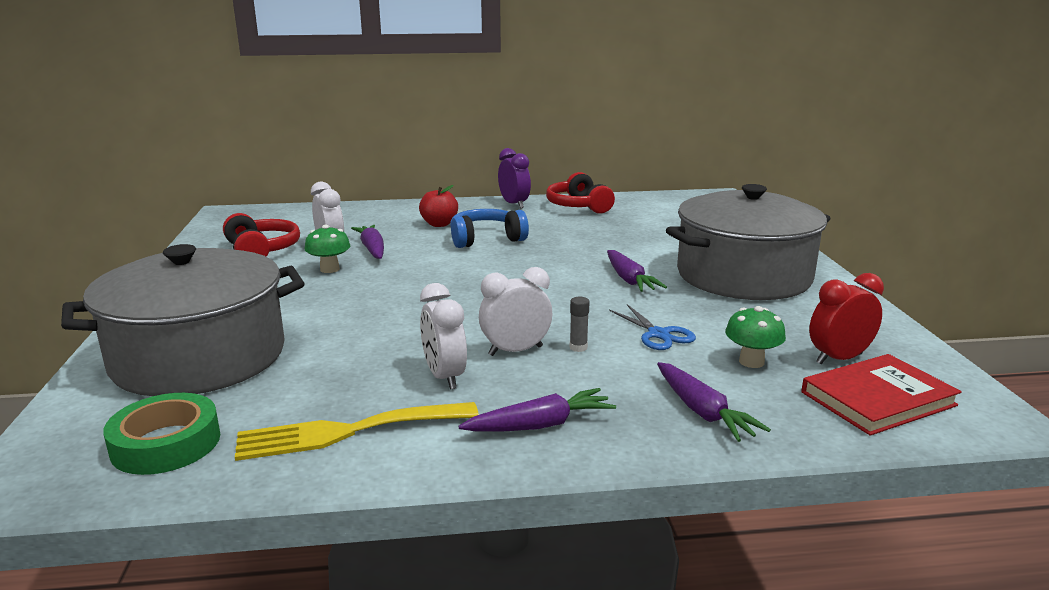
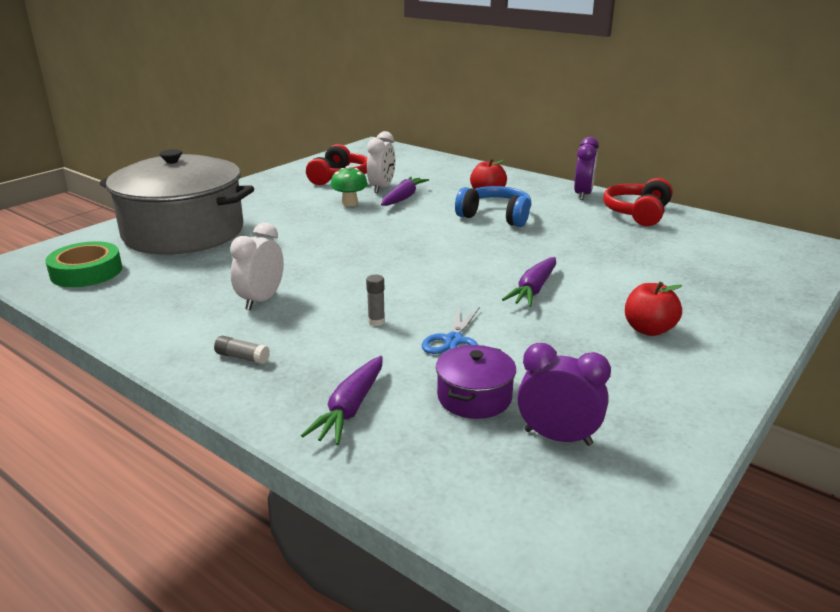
camera: 45 degrees right, 5 degrees up
(347, 432) = (155, 306): yellow fork -> none
(515, 351) = (334, 304): white clock -> none
(540, 425) = (242, 357): purple carrot -> grey glue stick
(743, 276) = (648, 329): grey pot -> red apple
(751, 362) = (474, 397): green mushroom -> purple pot
(839, 359) = (558, 437): red clock -> purple clock
(878, 399) = (507, 485): red book -> none

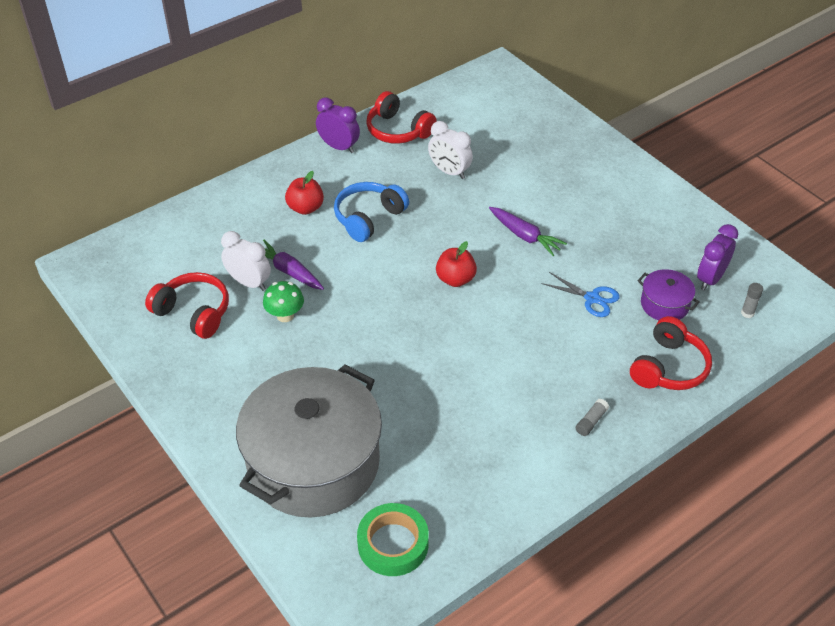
camera: 75 degrees left, 20 degrees up
(261, 300) = (497, 404): white clock -> white clock (449, 172)
(350, 409) = (668, 367): purple carrot -> red headphones
(376, 322) = (553, 336): grey glue stick -> grey glue stick (747, 313)
(648, 329) = (598, 198): red apple -> red apple (455, 279)

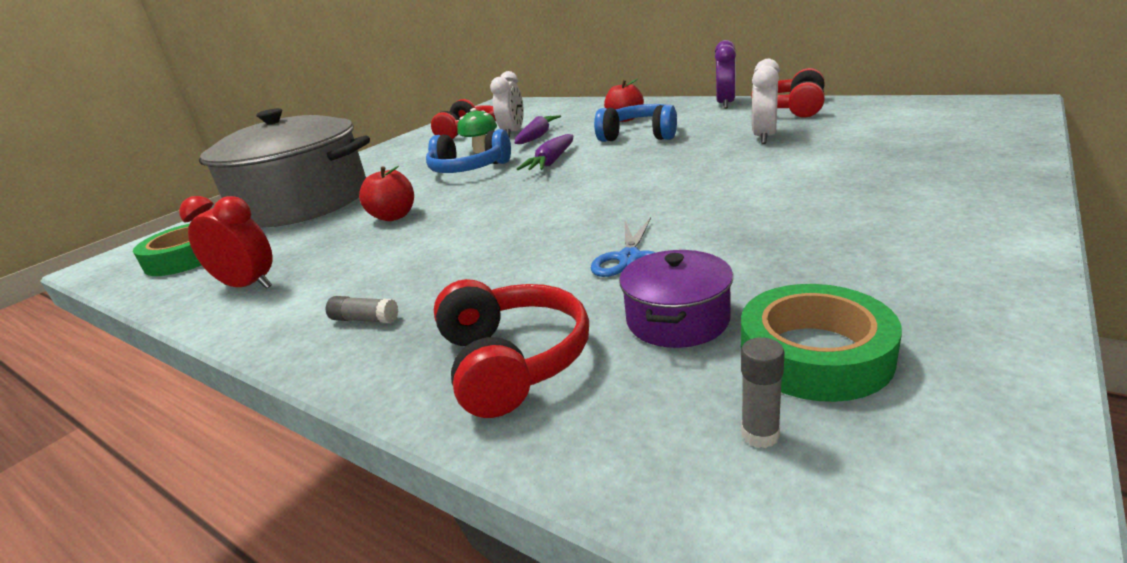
camera: 75 degrees right, 20 degrees down
(341, 334) = (469, 169): none -> blue headphones
(455, 279) = (587, 184): red apple -> red apple (394, 216)
(495, 488) = (248, 286): none -> red clock
(525, 236) = (707, 192): purple carrot -> purple carrot (551, 162)
(668, 367) = (512, 361): red headphones -> red headphones turned 120 degrees counterclockwise
(710, 279) = (814, 354): purple clock -> green tape

